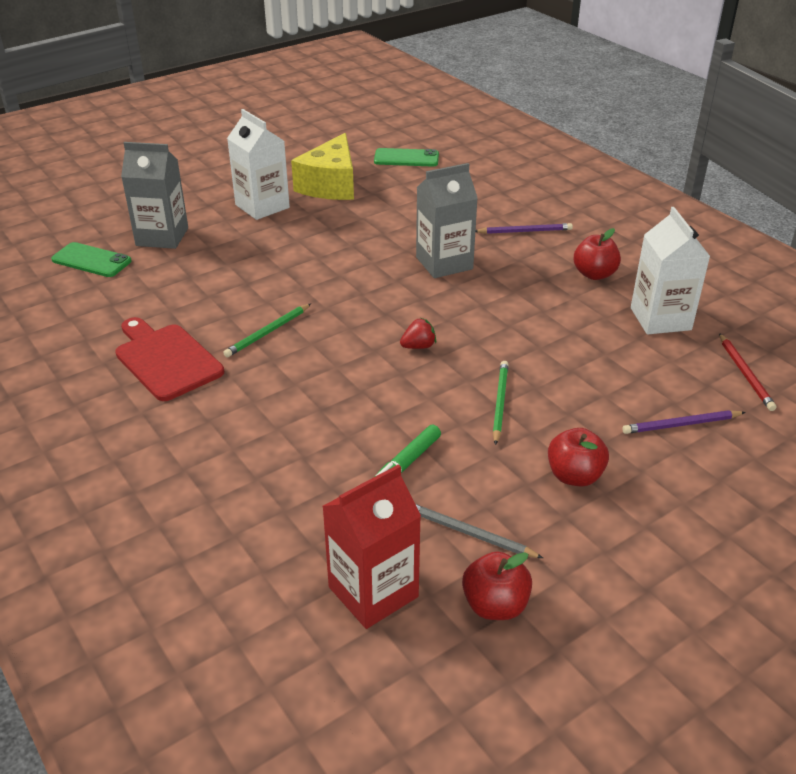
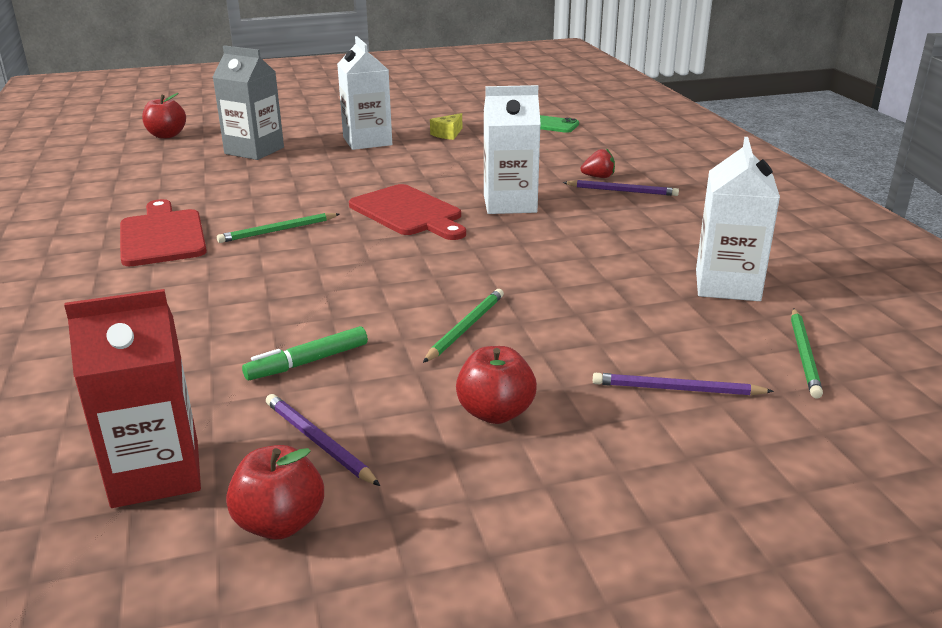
camera: 20 degrees right, 10 degrees down
(91, 260) = (176, 158): green phone -> none
(330, 185) = (448, 134): yellow cheese -> yellow cheese, size x0.44
(366, 289) = (409, 213): none -> red cutting board
(418, 346) = (420, 265): red strawberry -> red strawberry (598, 177)
(444, 263) = (510, 204): grey carton -> white carton
(469, 533) = (318, 442): grey pencil -> purple pencil
(594, 274) = (674, 235): red apple -> red apple (166, 135)
(745, 374) = (804, 355): red pencil -> green pencil

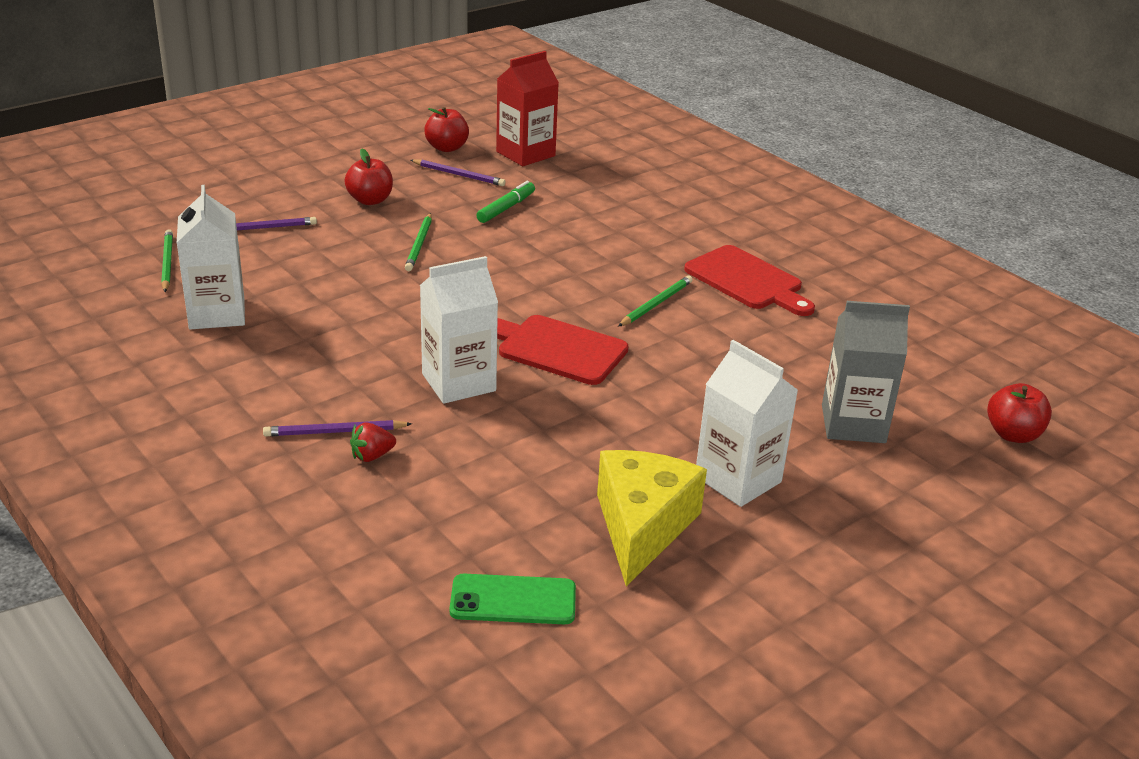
camera: 155 degrees right, 5 degrees up
(448, 134) = (642, 527): yellow cheese -> yellow cheese, size x2.25

